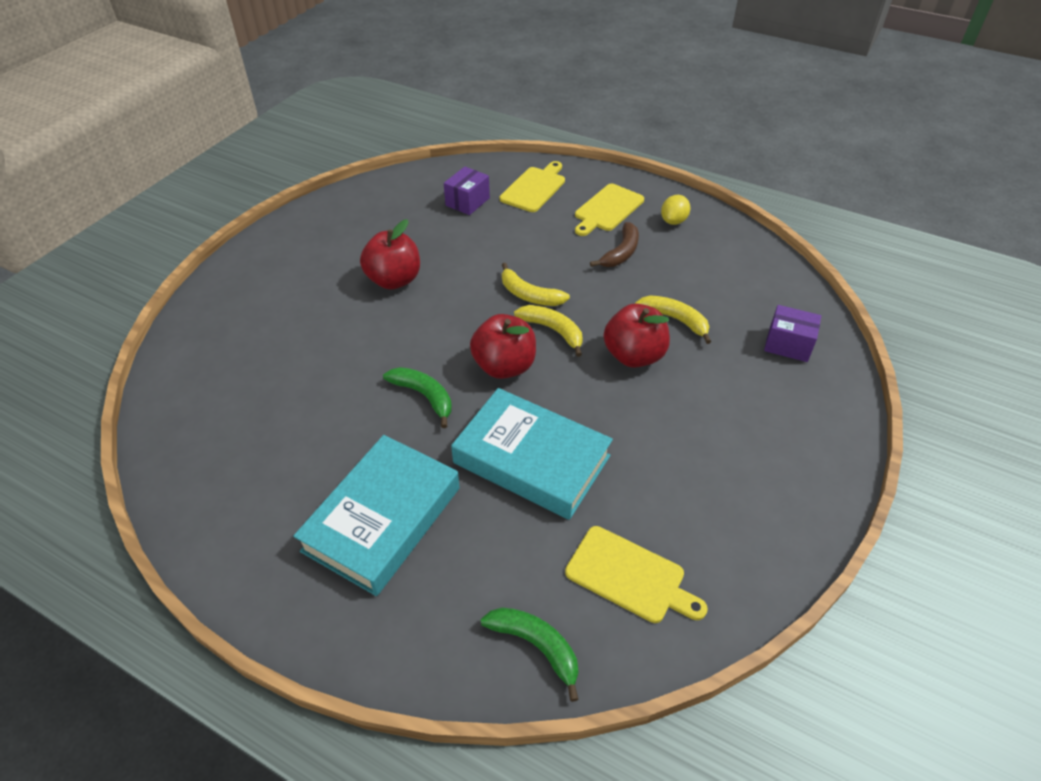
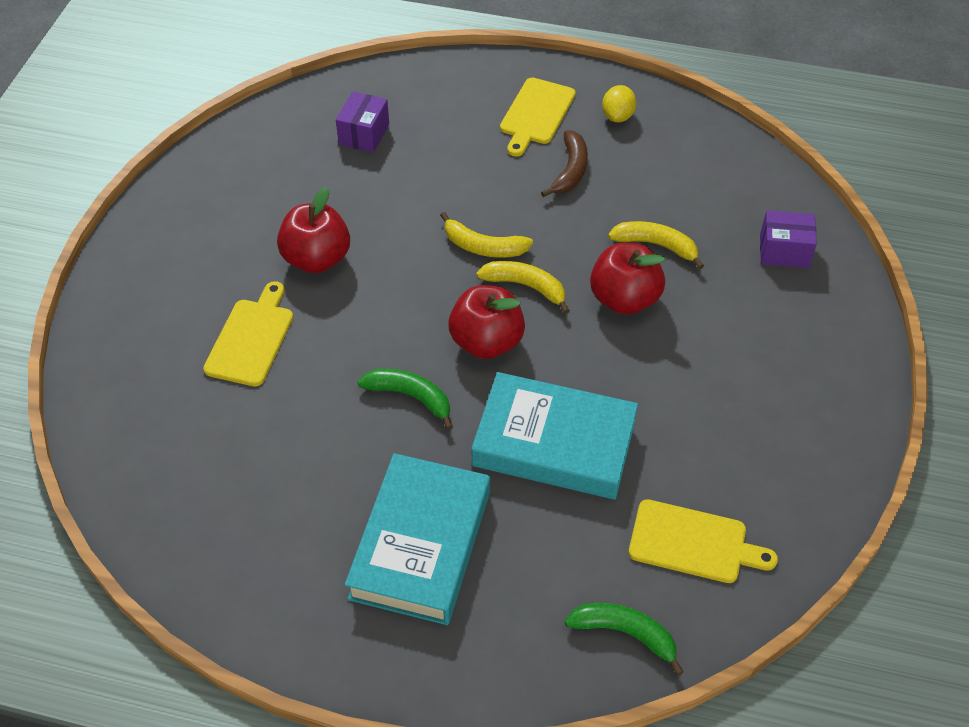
camera: 15 degrees left, 5 degrees up
(534, 188) = (439, 100): yellow cutting board -> yellow cutting board (251, 339)

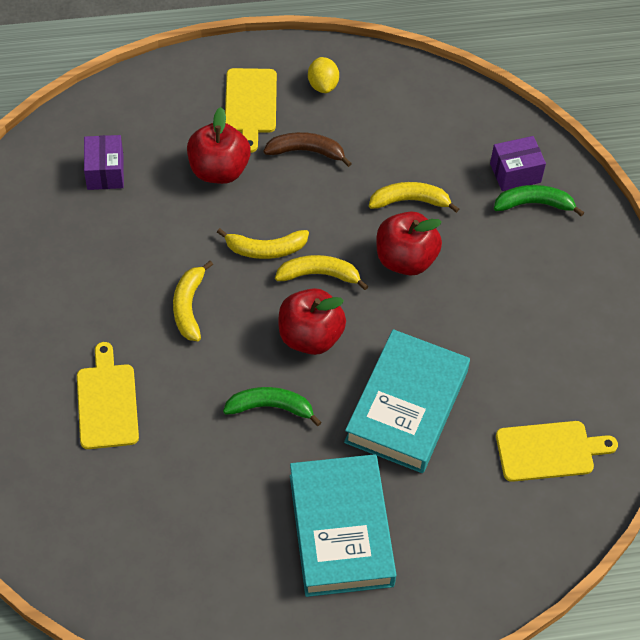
camera: 25 degrees left, 5 degrees up
(317, 259) = (125, 308): red apple -> red apple (219, 170)
(379, 276) = (189, 307): none -> yellow banana
(554, 443) = (406, 406): turquoise book -> turquoise book turned 60 degrees counterclockwise
(570, 170) = (306, 151): brown banana -> brown banana turned 75 degrees counterclockwise
(624, 633) = (529, 542): green banana -> green banana (534, 204)

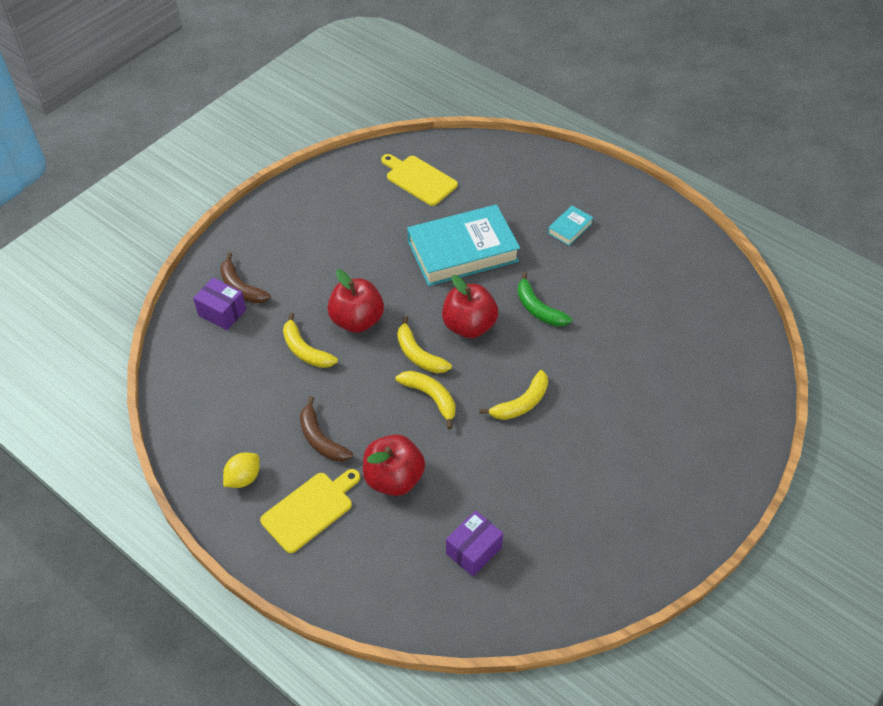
camera: 130 degrees left, 5 degrees down
(107, 402) = (634, 389): yellow cutting board -> none
(340, 530) = (570, 228): turquoise book -> turquoise book, size x0.43
(534, 204) = (241, 287): green banana -> brown banana

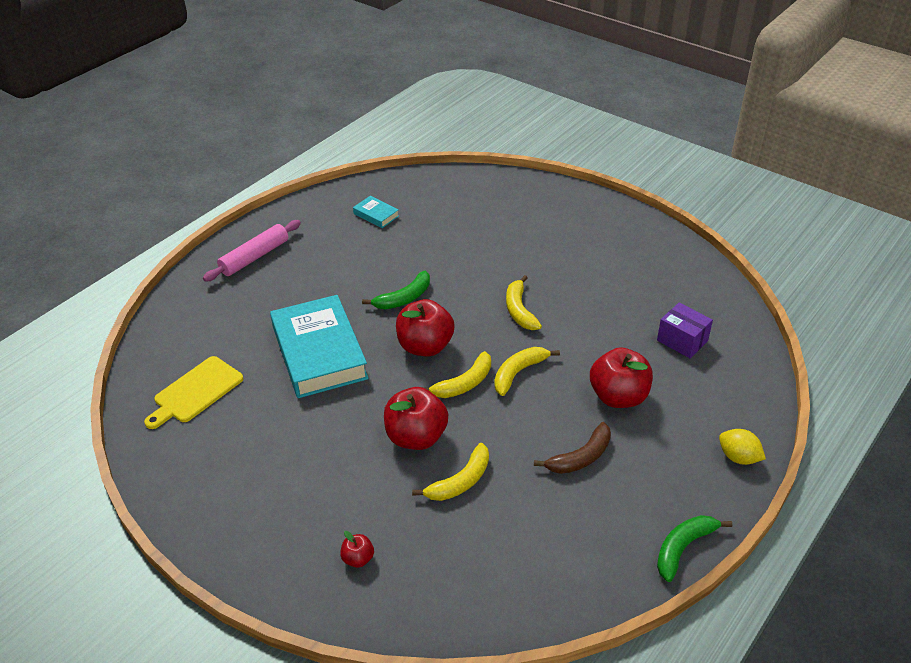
camera: 90 degrees left, 10 degrees down
(211, 506) = (683, 548): none -> green banana
(222, 312) = (400, 575): purple box -> none
(241, 287) = (358, 559): brown banana -> red apple
(243, 478) = (642, 522): yellow lemon -> yellow lemon (738, 457)
(310, 509) = (668, 459): yellow cutting board -> none
(521, 403) = (519, 310): yellow banana -> yellow banana turned 150 degrees counterclockwise
(570, 228) = (297, 275): turquoise book -> turquoise book (376, 215)
(594, 196) = (255, 257): none -> pink rolling pin

